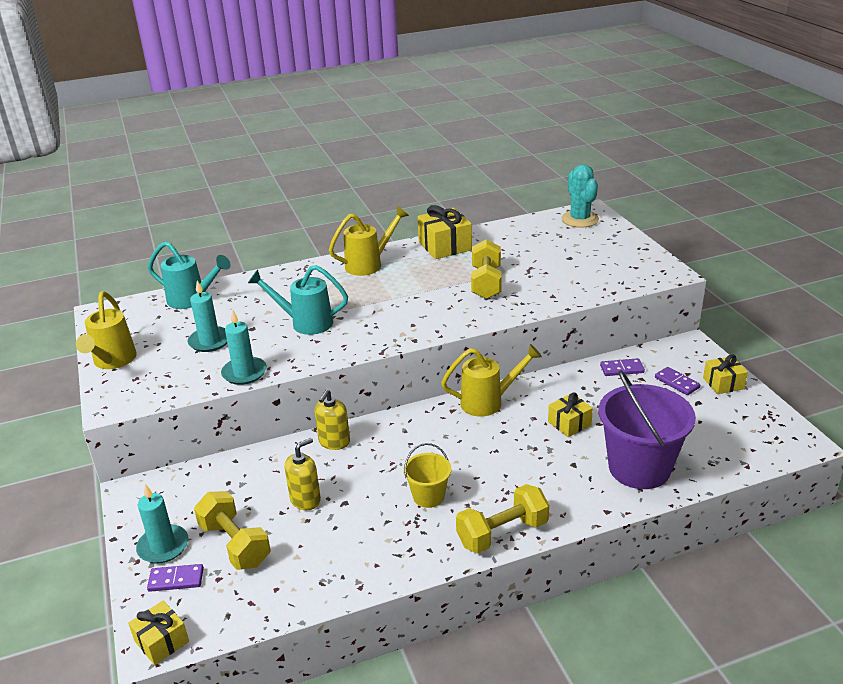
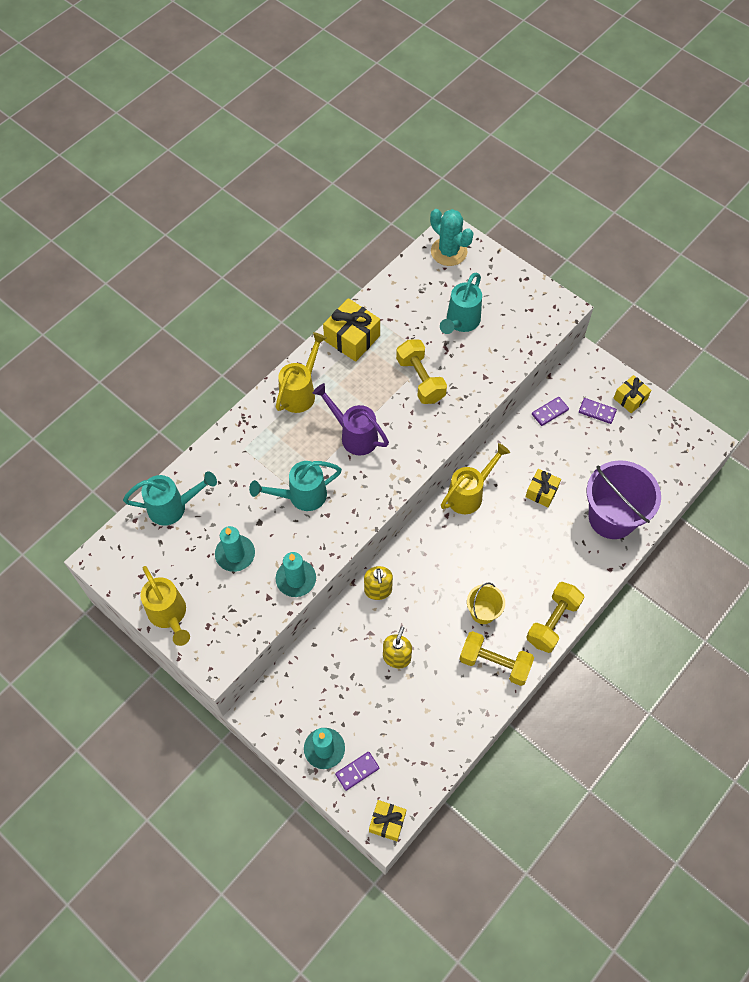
camera: 30 degrees left, 30 degrees up
(235, 544) = (375, 721): yellow dumbbell -> yellow dumbbell (494, 663)
(391, 300) = (354, 435): none -> purple watering can
(556, 259) = (460, 322): none -> turquoise watering can

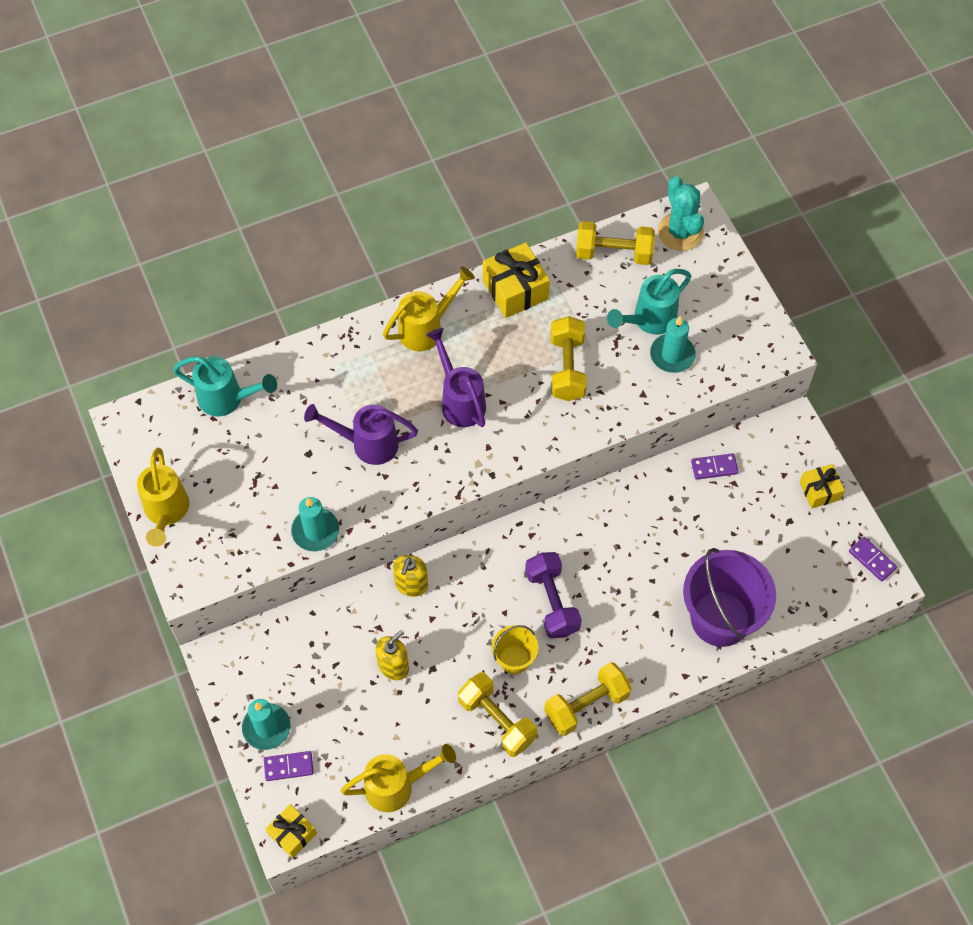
camera: 25 degrees right, 0 degrees up
(235, 554) = (266, 477): turquoise candle -> turquoise candle (672, 355)
(301, 496) = (367, 444): turquoise watering can -> purple watering can
(409, 284) = (613, 253): none -> yellow dumbbell
(469, 494) = (570, 522): yellow watering can -> yellow watering can (397, 786)
(487, 558) = (552, 602): none -> purple dumbbell
(541, 492) = (654, 555): yellow gift -> none
(597, 412) = (771, 490): purple domino -> purple domino (872, 560)

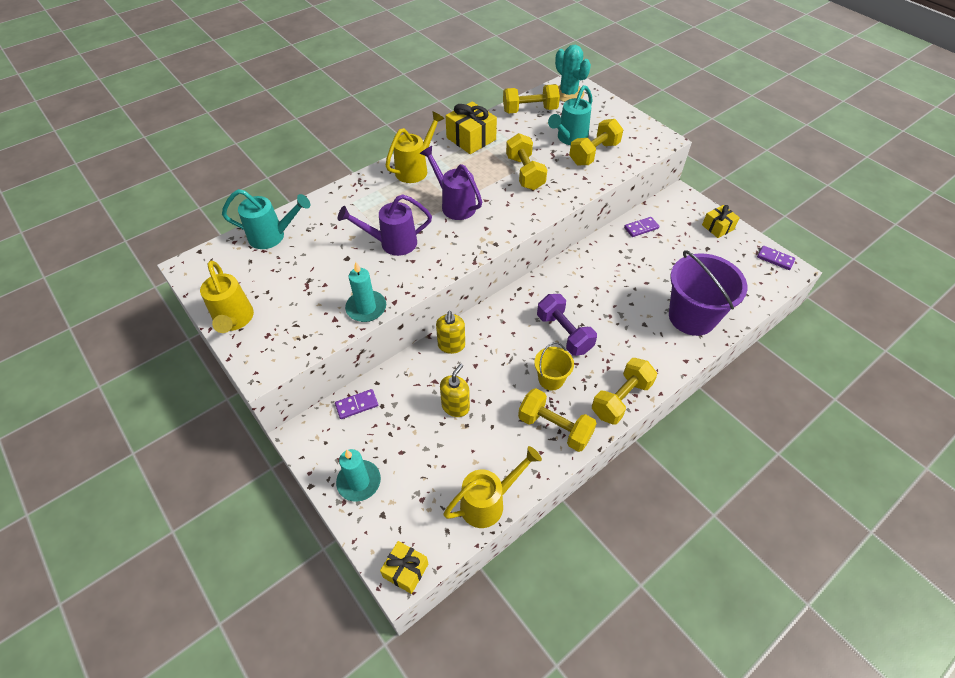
camera: 15 degrees left, 10 degrees down
(288, 766) = (387, 510): purple domino -> purple domino (357, 405)
(672, 355) = (594, 153): turquoise candle -> yellow dumbbell

